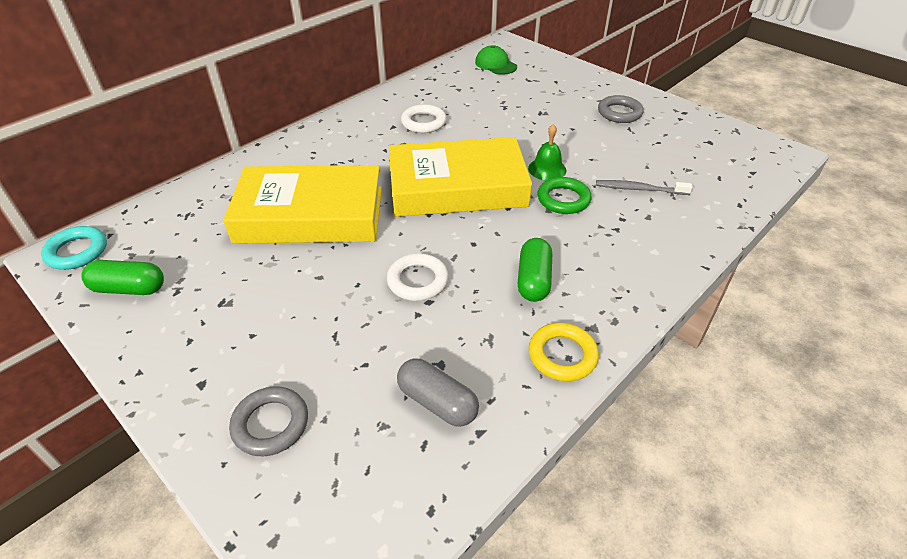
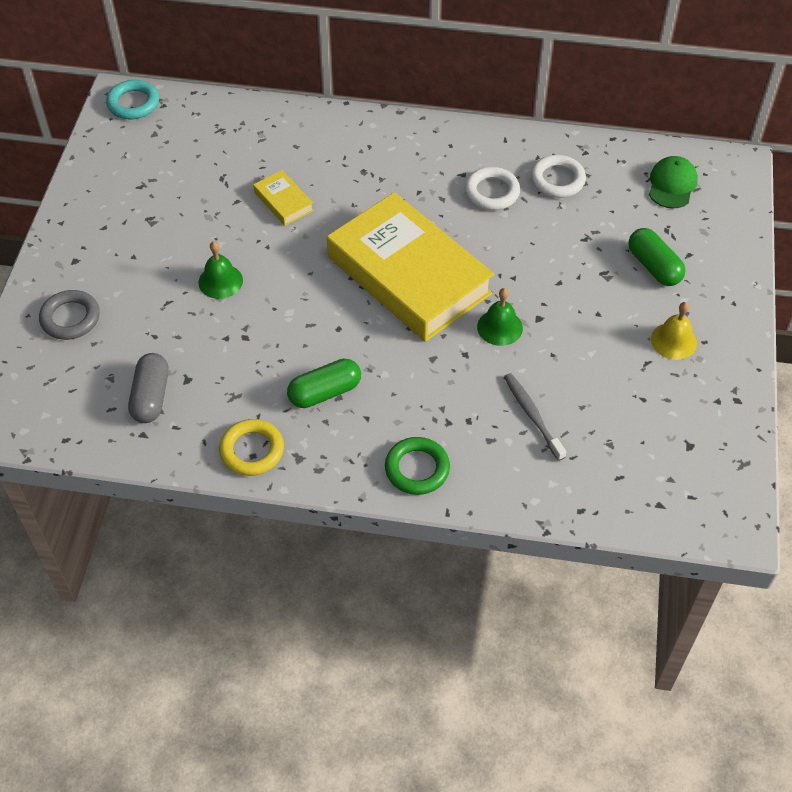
camera: 55 degrees right, 10 degrees up
(129, 288) = (123, 160): green capsule -> green capsule (653, 266)
(310, 215) = (283, 202): yellow book -> yellow book, size x0.40
(350, 289) = (220, 281): none -> green bell
(417, 281) = (262, 317): white ring -> white ring (557, 180)
(563, 199) = (460, 362): green ring -> green ring (417, 469)
(619, 113) = (673, 341): grey ring -> yellow bell

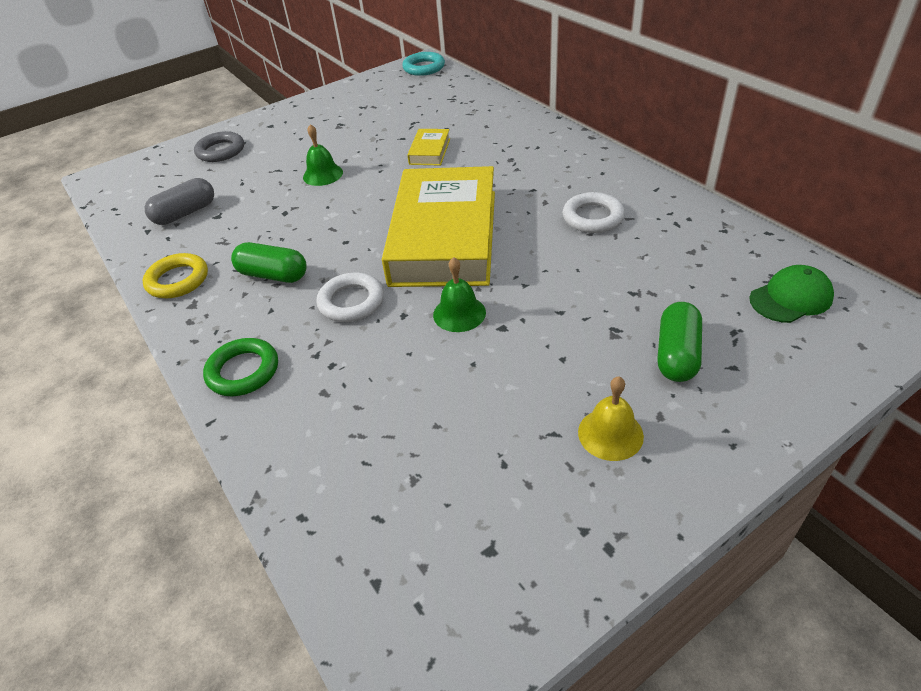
camera: 50 degrees right, 10 degrees down
(532, 416) = (384, 400): grey toothbrush -> none
(557, 180) = (667, 237): white ring -> white ring (351, 302)

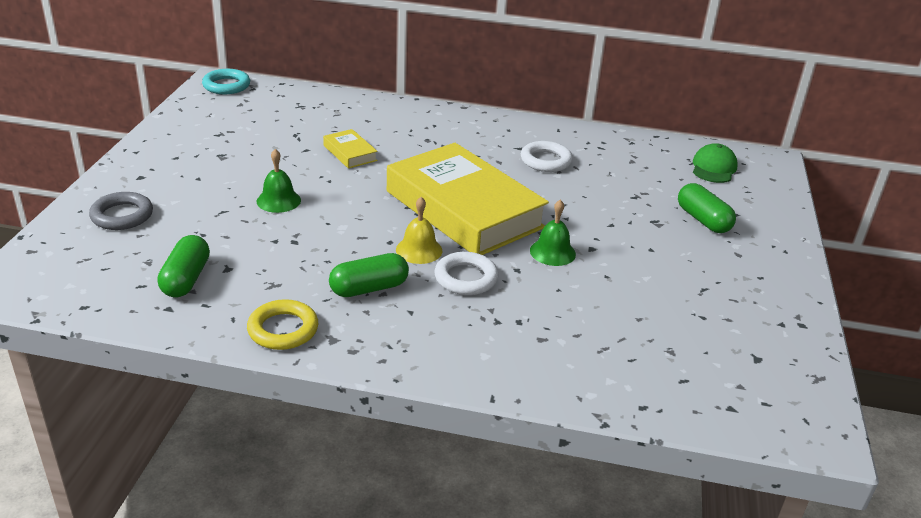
camera: 50 degrees left, 10 degrees down
(185, 213) = (186, 279): grey capsule -> green capsule
(243, 371) = (461, 357): green ring -> none
(610, 434) = (729, 274): yellow bell -> yellow bell (419, 250)

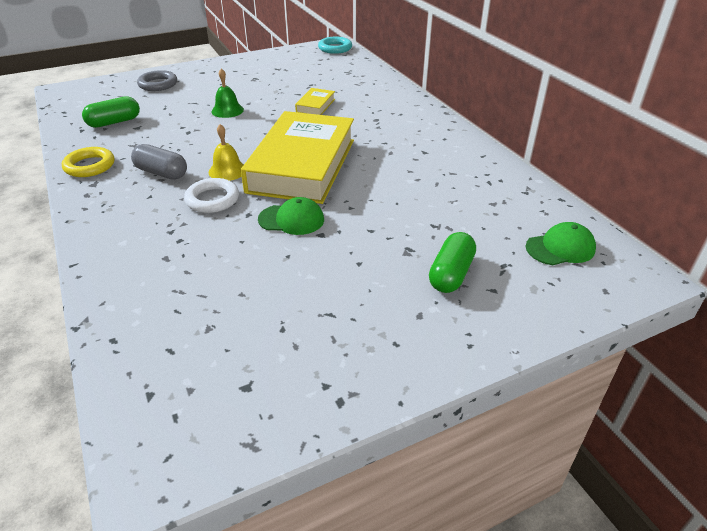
camera: 55 degrees right, 5 degrees up
(369, 288) = (161, 173): green capsule -> grey capsule
(545, 161) = (424, 168): white ring -> none
(552, 252) = (291, 219): green bell -> green cap

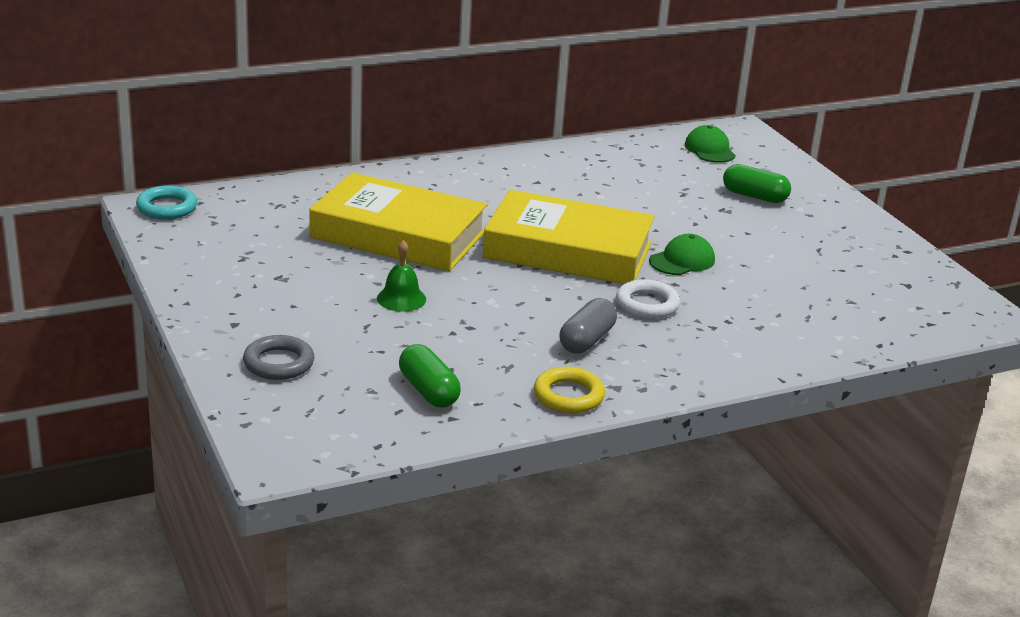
camera: 90 degrees left, 10 degrees down
(227, 171) = (580, 296): yellow bell -> none
(291, 219) = (682, 260): green cap -> green cap turned 45 degrees clockwise
(315, 106) = (398, 235): yellow book -> yellow book, size x2.50

